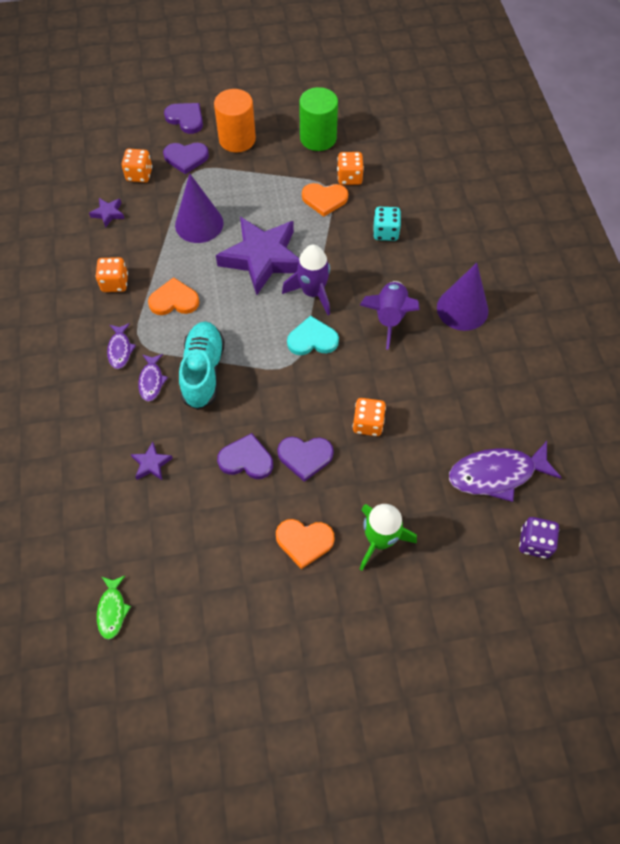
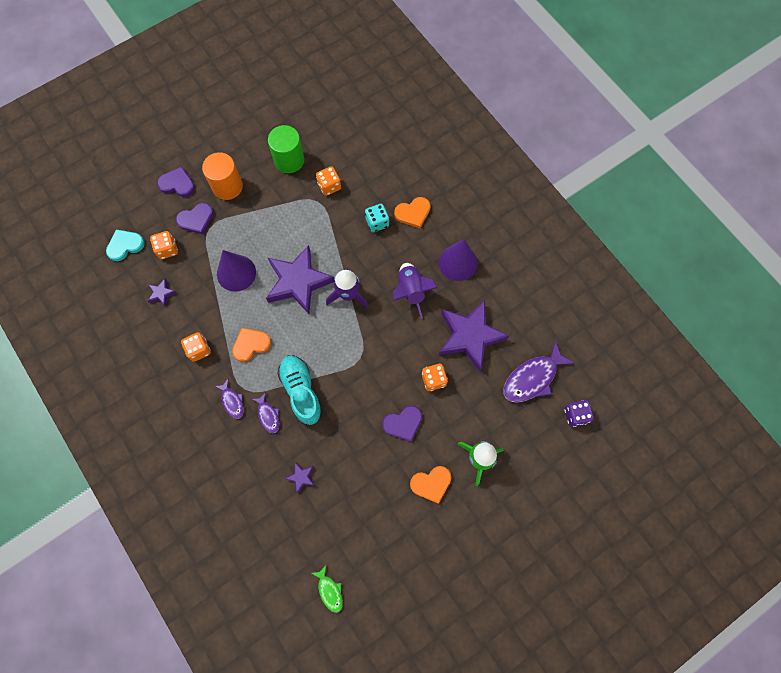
camera: 25 degrees left, 10 degrees up
(246, 459) = (364, 444): purple heart -> none
(312, 339) = (366, 332): turquoise heart -> turquoise heart (125, 245)
(324, 199) = (320, 213): orange heart -> orange heart (413, 213)
(437, 394) = (469, 336): none -> purple star

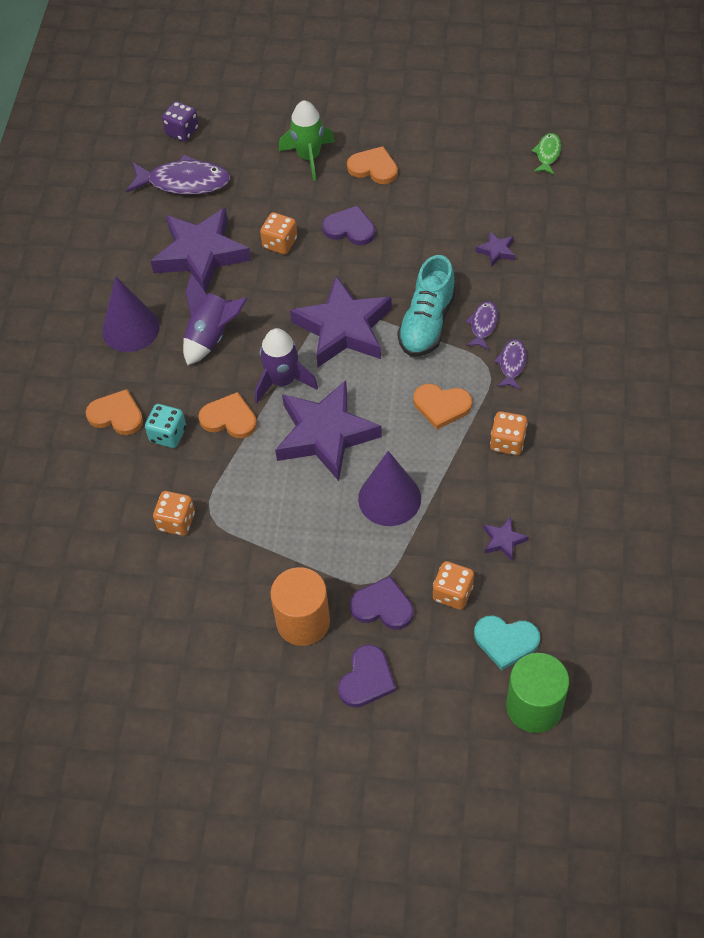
camera: 135 degrees left, 15 degrees down
(177, 184) = (366, 679): purple heart -> purple heart turned 120 degrees counterclockwise
(289, 160) = (191, 596): green cylinder -> green cylinder (534, 706)
(345, 351) = (343, 328): none -> purple star
(355, 253) = (229, 418): none -> orange heart

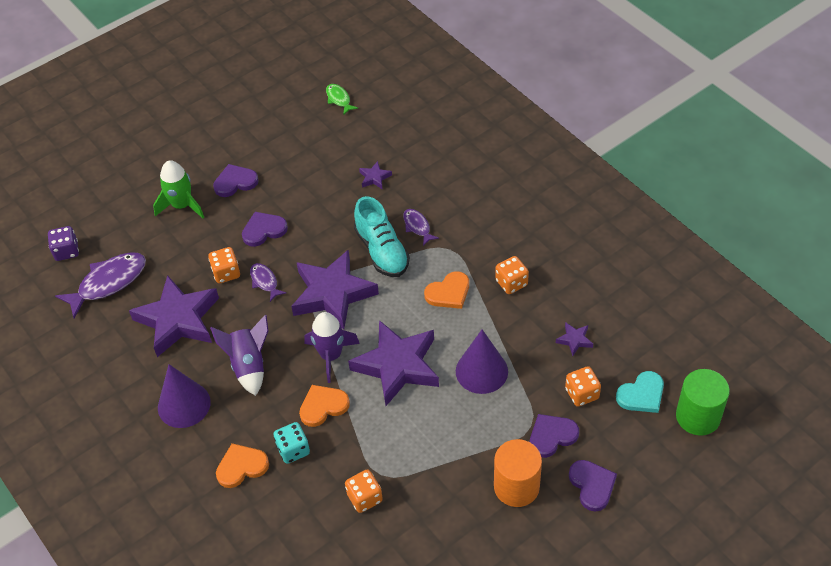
camera: 45 degrees left, 5 degrees down
(373, 168) = (235, 182): orange heart -> purple heart
(512, 364) = (461, 236): purple fish -> purple fish (265, 281)

